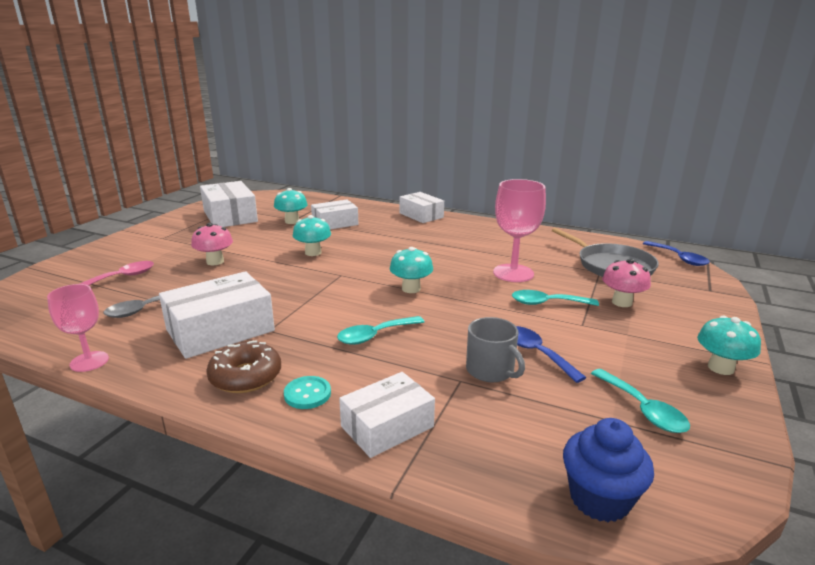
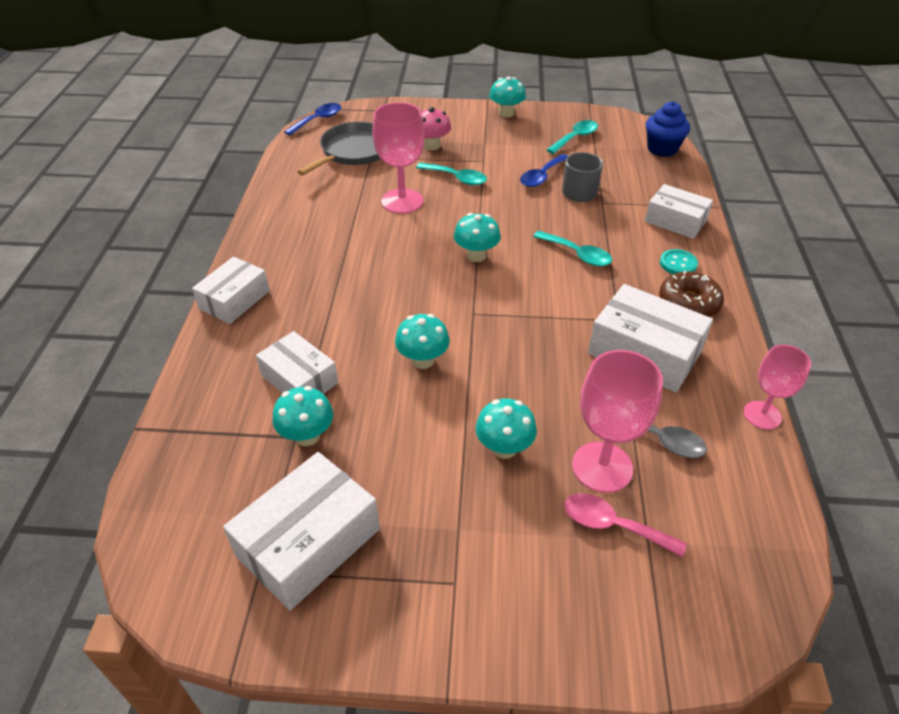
camera: 110 degrees left, 20 degrees up
(158, 285) = (602, 467): none -> pink goblet
(215, 261) = (504, 448): pink mushroom -> turquoise mushroom
(547, 303) = (456, 178): turquoise spoon -> turquoise spoon turned 45 degrees counterclockwise

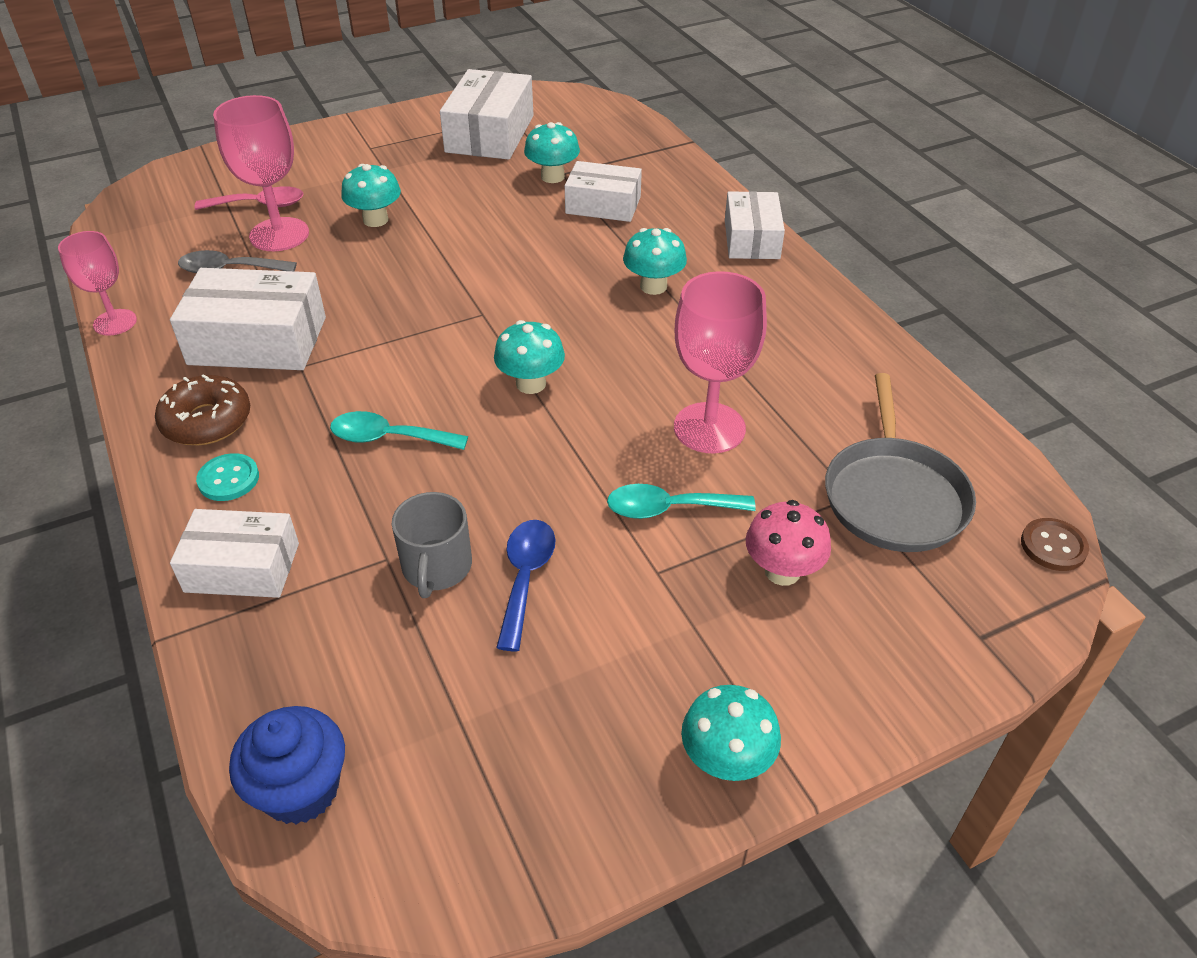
camera: 150 degrees right, 0 degrees up
(318, 120) = (1053, 546): blue spoon -> brown button
(423, 360) = (501, 254): turquoise mushroom -> turquoise mushroom (653, 286)
(575, 138) = (517, 736): turquoise spoon -> none

